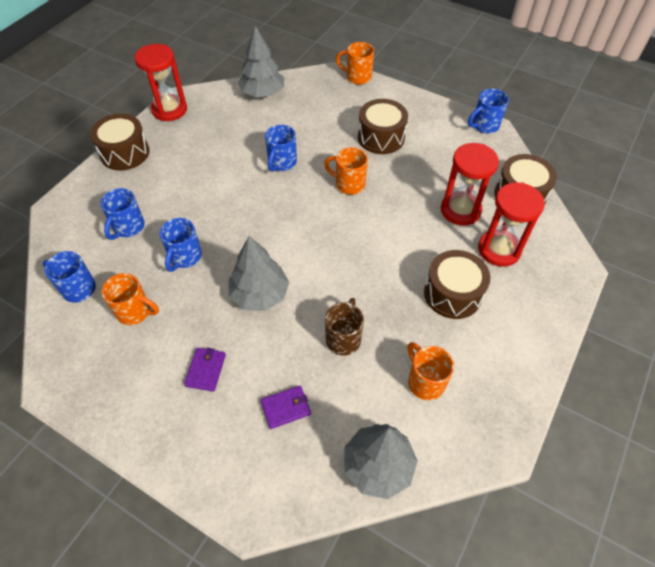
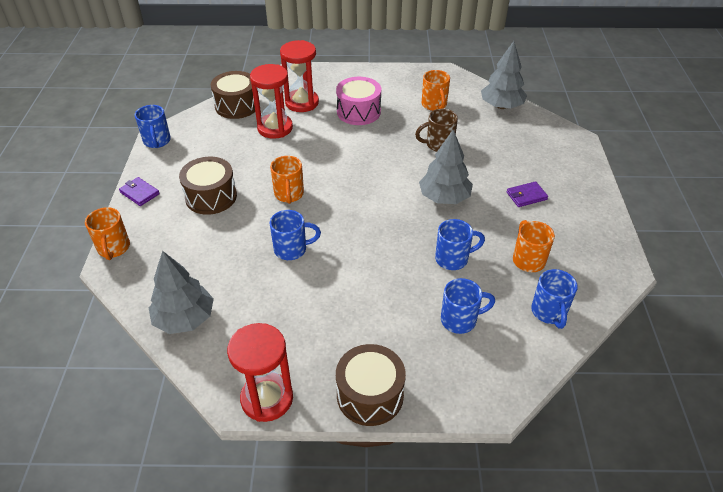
camera: 120 degrees left, 10 degrees down
(286, 408) = (509, 150): purple wallet -> purple wallet (139, 193)
(425, 382) = (434, 105): orange mug -> orange mug turned 45 degrees counterclockwise
(452, 294) = (358, 112): brown drum -> pink drum
(484, 125) = (157, 141): blue mug -> blue mug turned 45 degrees clockwise

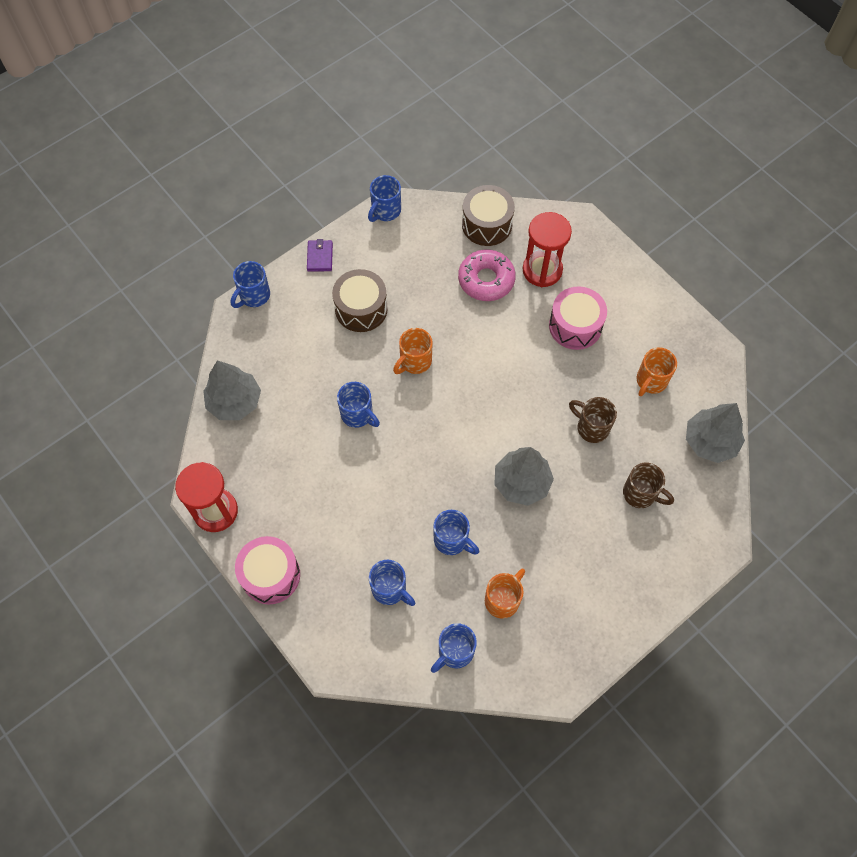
camera: 50 degrees right, 20 degrees up
(113, 248) = (254, 296): orange mug -> blue mug
(275, 128) = (486, 280): red hourglass -> pink donut
(370, 395) = (270, 575): brown drum -> pink drum
(508, 151) = (640, 494): none -> brown mug
(526, 196) = (587, 549): purple wallet -> none

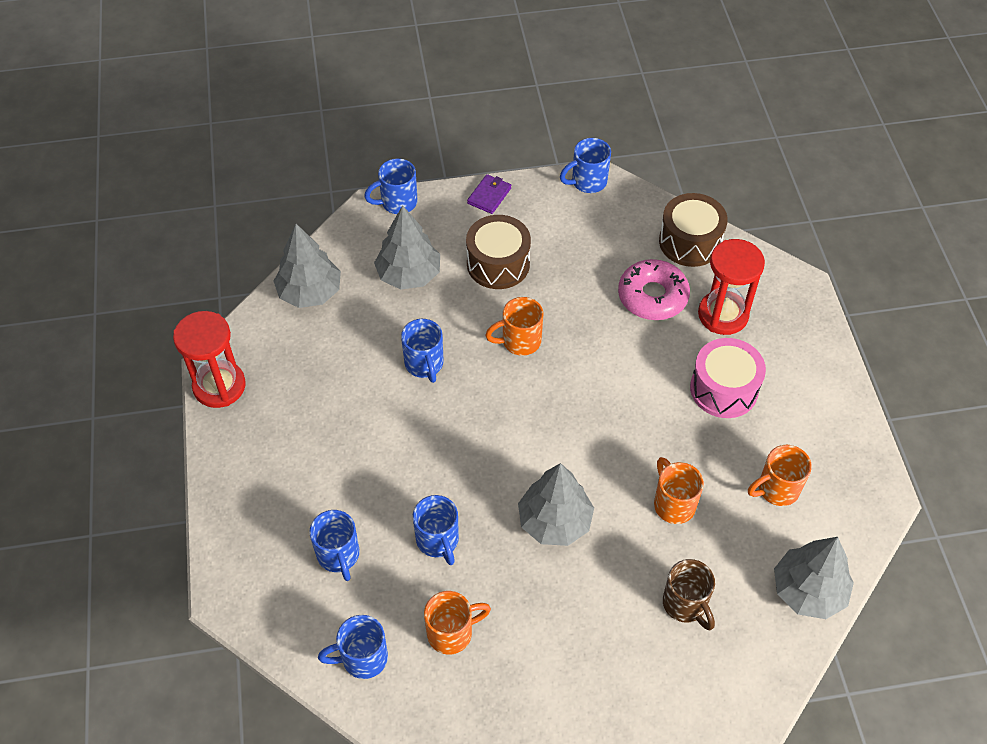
camera: 30 degrees right, 10 degrees down
(270, 575) = (229, 475): pink drum -> none
(300, 350) = (409, 275): none -> grey tree
(591, 427) = (673, 504): brown mug -> orange mug

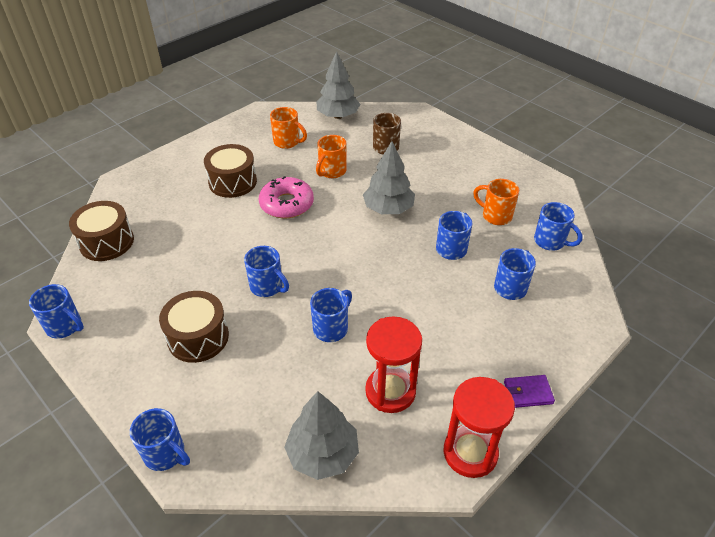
camera: 125 degrees left, 10 degrees down
(409, 275) = (250, 390): grey tree -> none
(489, 196) = (117, 385): purple wallet -> purple wallet (528, 393)
(519, 341) = (267, 287): orange mug -> blue mug
(652, 296) = (175, 239): pink donut -> pink donut (286, 204)
(723, 315) = (170, 203): red hourglass -> red hourglass (390, 391)
(724, 389) = (232, 182): pink drum -> brown drum

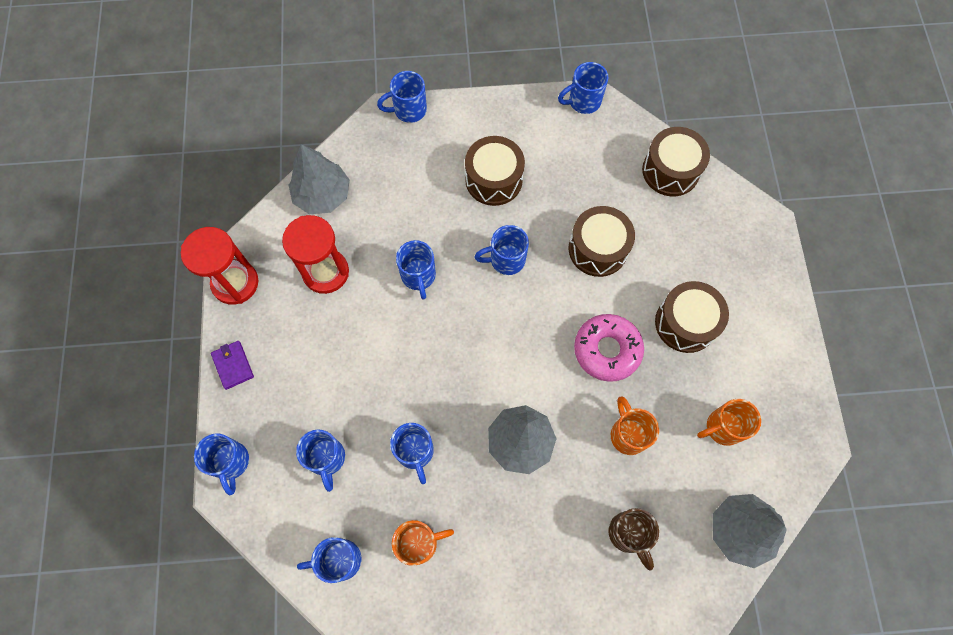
camera: 130 degrees right, 25 degrees up
(212, 245) = (598, 249): none -> brown drum
(528, 393) = (233, 365): purple wallet -> purple wallet turned 60 degrees counterclockwise
(581, 336) = (231, 462): none -> blue mug

